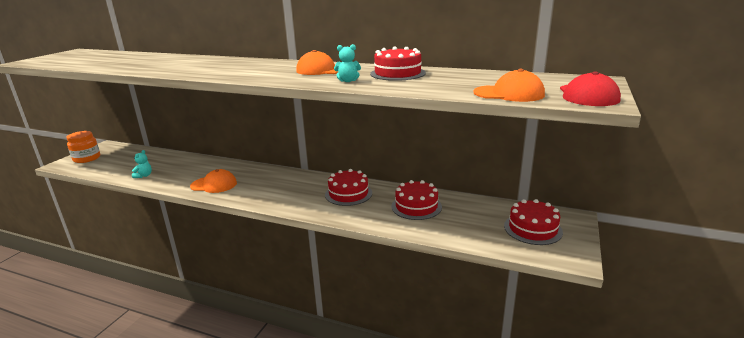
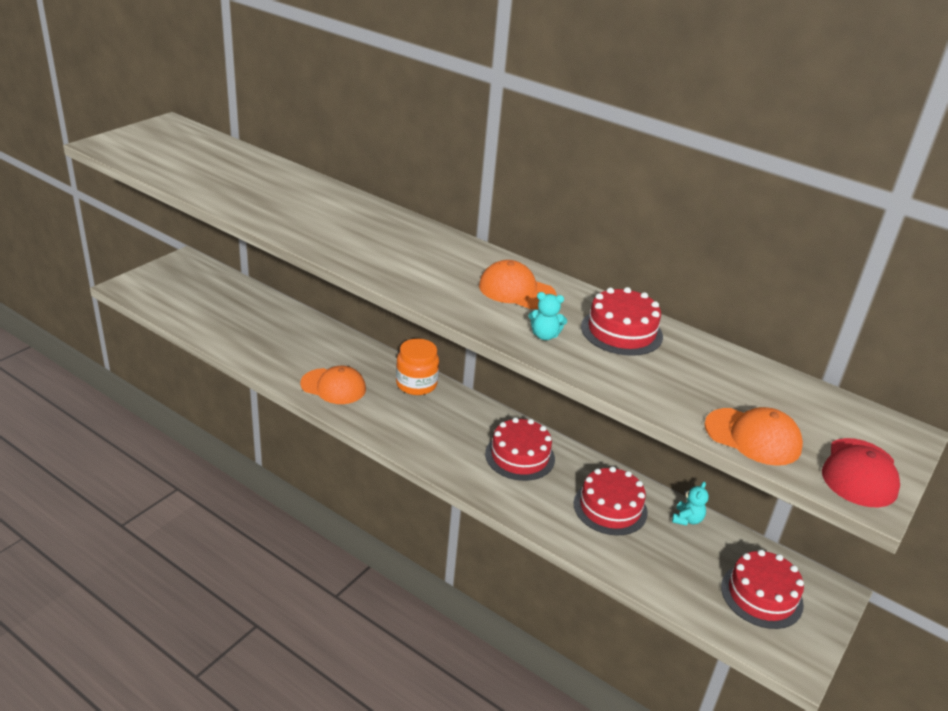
camera: 10 degrees right, 10 degrees up
(87, 158) = (160, 283): orange jar -> orange jar (416, 384)
(144, 176) = (238, 342): turquoise teddy bear -> turquoise teddy bear (687, 519)

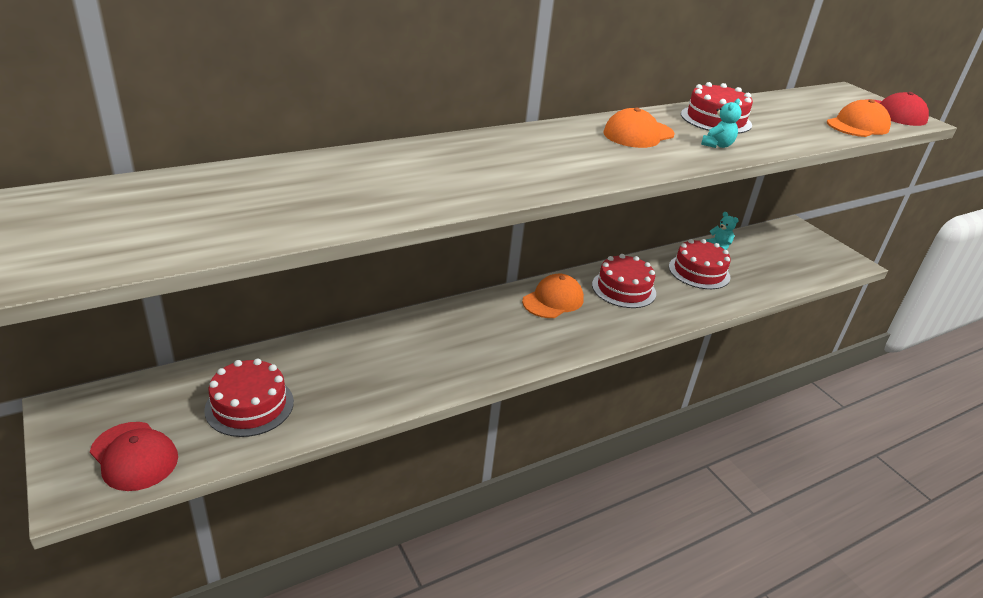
camera: 65 degrees left, 0 degrees up
(159, 293) = (134, 456): none -> red cap
(333, 386) = (464, 360): orange cap -> orange cap (553, 300)
(416, 384) = (492, 307): orange jar -> none
(761, 595) = (796, 250): red cake -> red cake (249, 405)

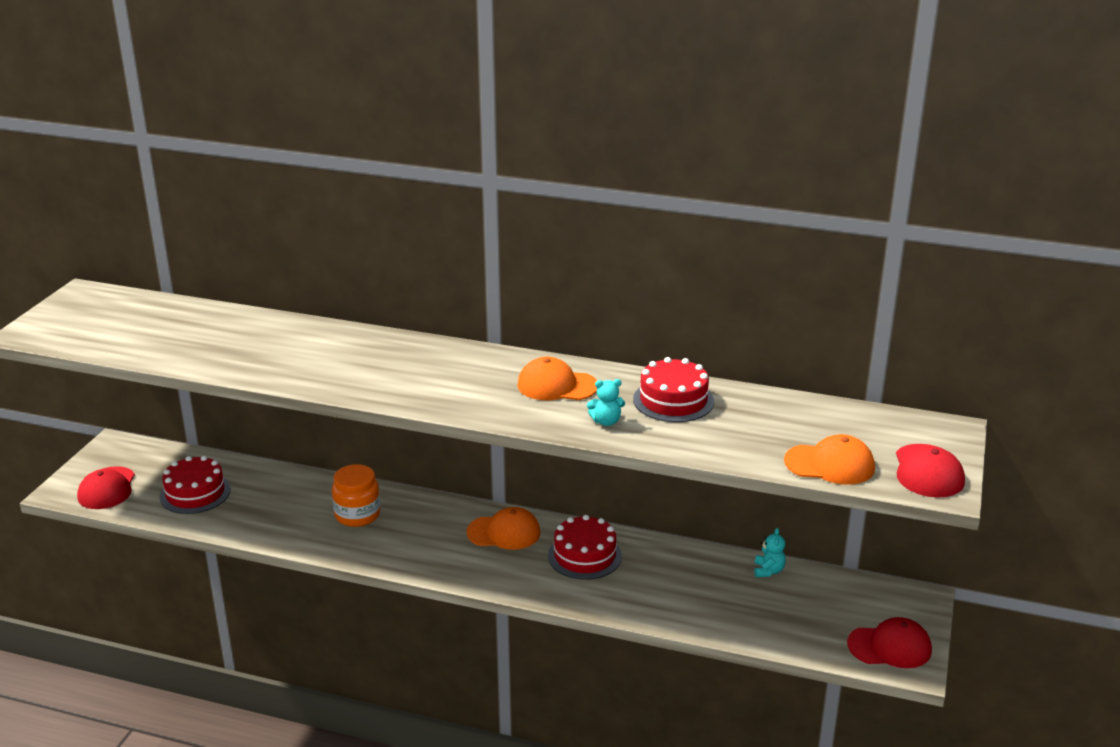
camera: 50 degrees right, 5 degrees down
(431, 343) = (357, 515): none -> orange jar
(699, 272) = (693, 580): red cake -> none
(830, 258) = (889, 647): none -> red cap

